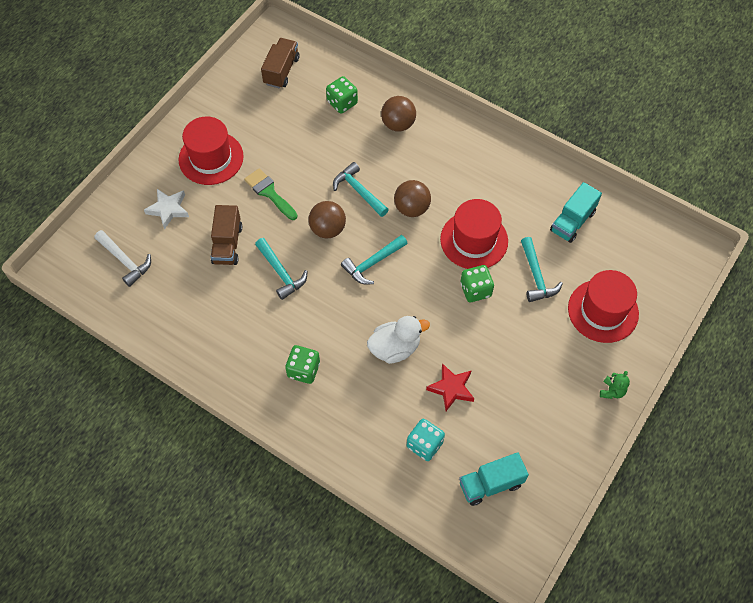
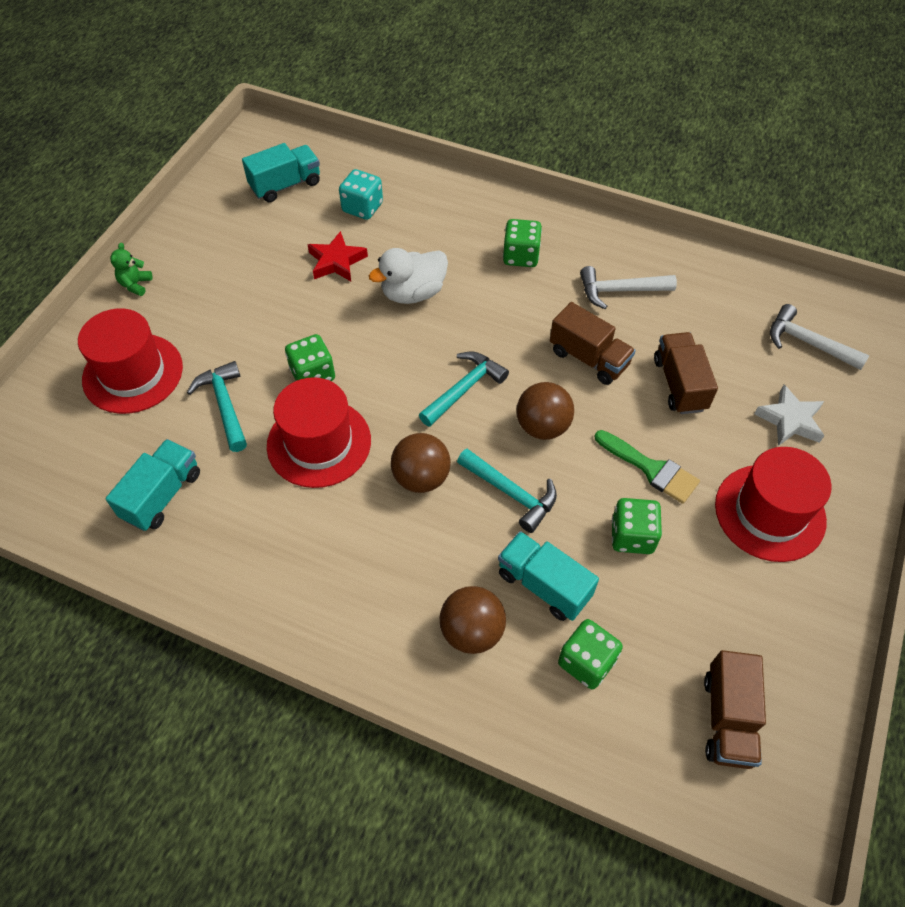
camera: 170 degrees right, 5 degrees down
(238, 325) = (619, 291): none -> white hammer
(281, 273) = (589, 358): turquoise hammer -> brown truck
(296, 157) = (632, 536): none -> green dice
(353, 140) = (543, 585): none -> turquoise truck

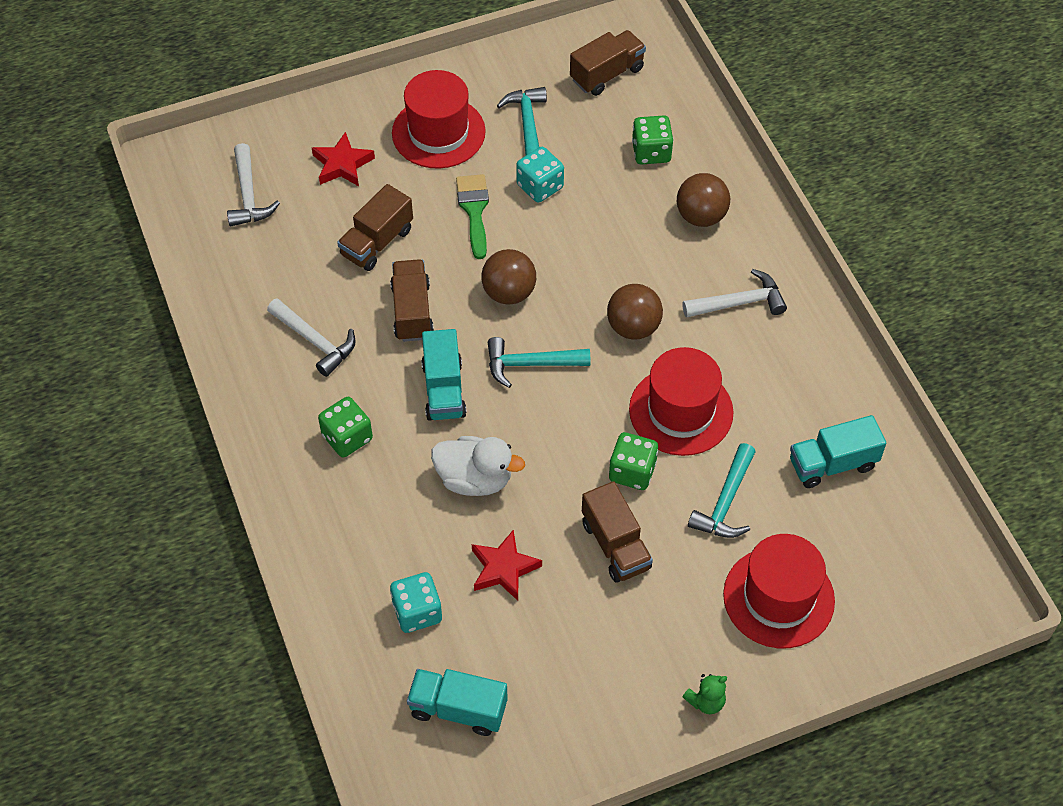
camera: 135 degrees left, 0 degrees up
(278, 323) = (615, 545): none -> brown truck
(357, 573) = (739, 302): none -> white hammer
(511, 493) = (584, 269): turquoise hammer -> turquoise hammer (527, 124)
(543, 585) = (628, 205): turquoise truck -> turquoise truck (444, 389)
(632, 536) = (540, 186): green dice -> turquoise dice
(790, 420) = (342, 164): white star -> red star

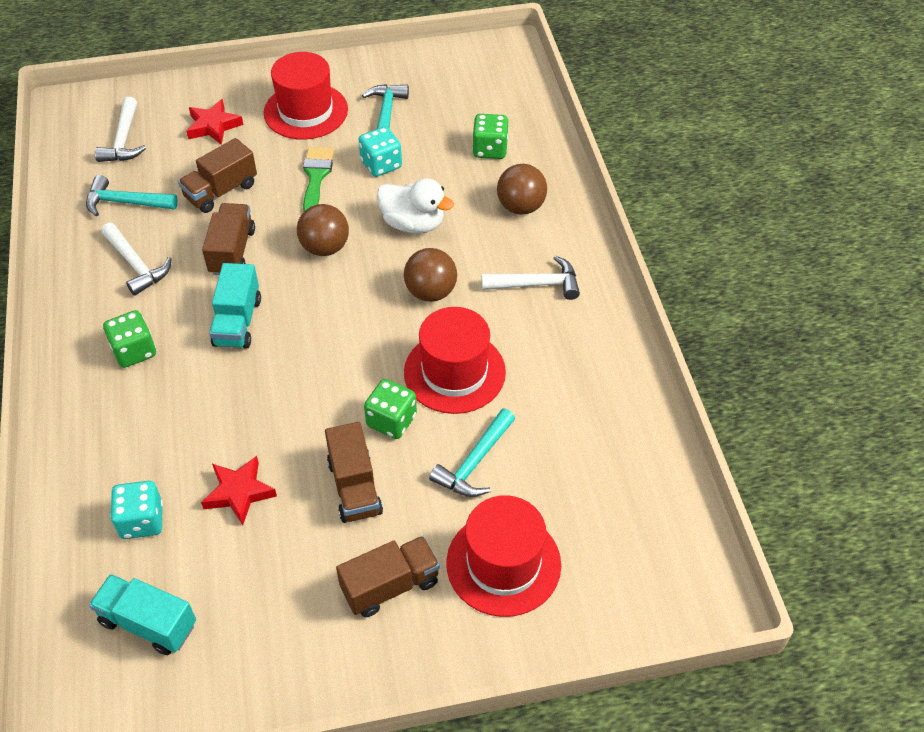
camera: 10 degrees right, 5 degrees down
(475, 479) = (239, 405): white duck -> white duck (413, 224)
(530, 364) = (324, 311): turquoise hammer -> turquoise hammer (125, 202)
(607, 74) = (468, 84): brown truck -> brown truck (390, 586)
(706, 701) = (400, 657): green teddy bear -> none
(832, 464) = (590, 442): turquoise truck -> none

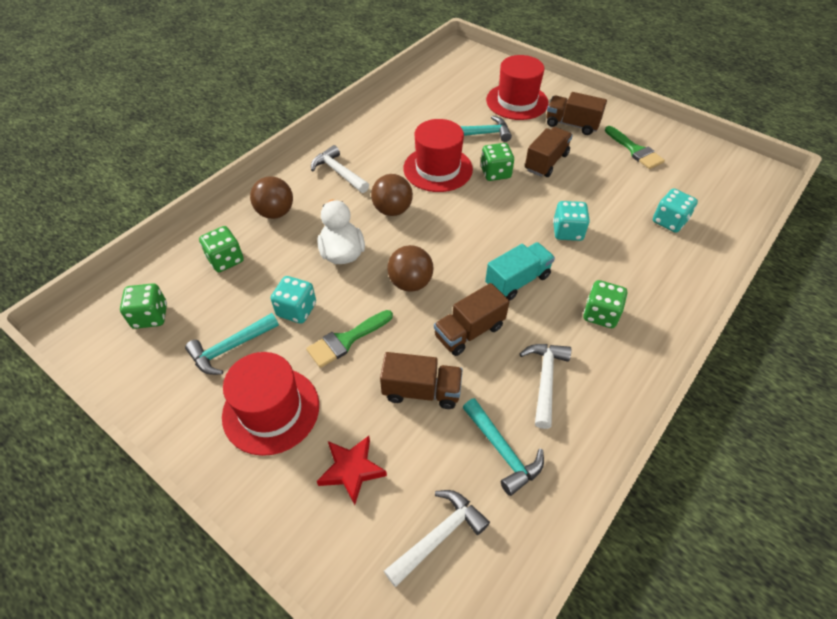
camera: 130 degrees left, 0 degrees up
(148, 623) = (697, 181): turquoise truck -> none
(239, 492) = (605, 198): red star -> none
(241, 412) = (567, 231): none -> turquoise dice
(268, 611) = (635, 150): none -> green brush
(470, 87) = (150, 316): none -> green dice

